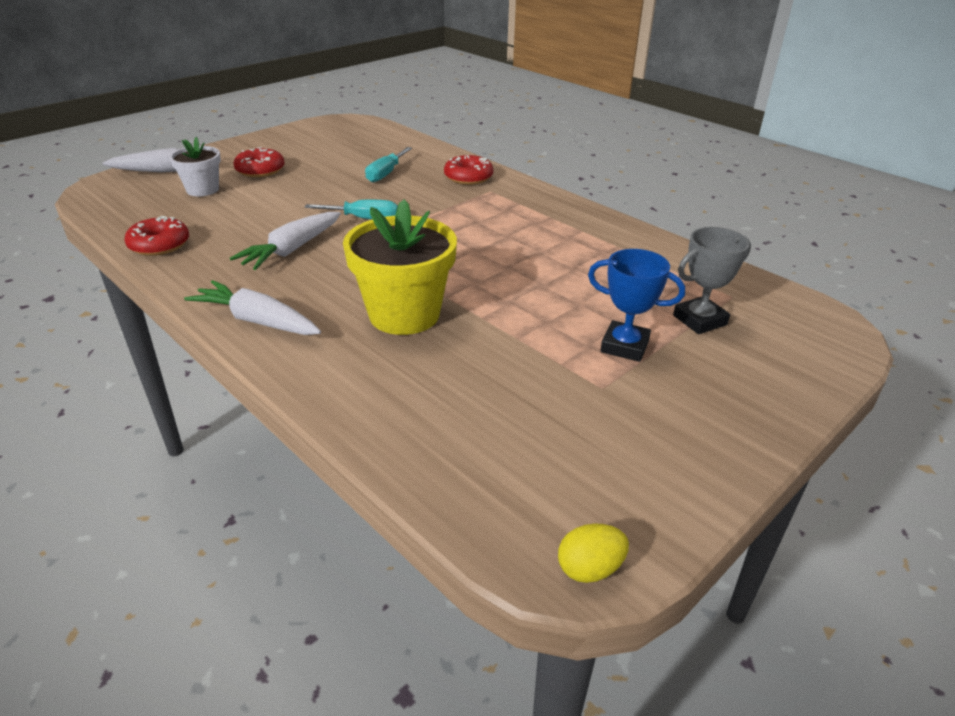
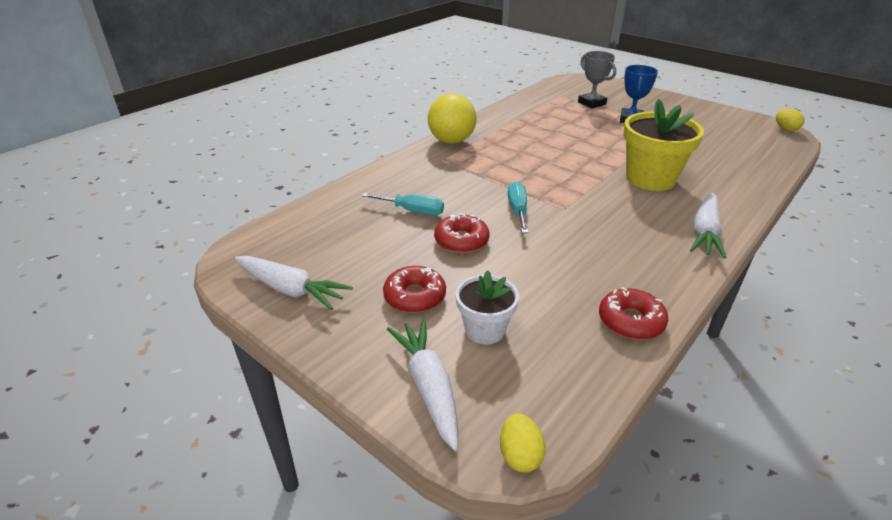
camera: 95 degrees left, 0 degrees up
(88, 190) = (520, 455): none -> yellow egg
(292, 249) = (593, 237): white carrot -> white carrot (290, 289)
(468, 177) = (414, 170): red donut -> red donut (461, 241)
(541, 199) = (451, 141): none -> yellow ball

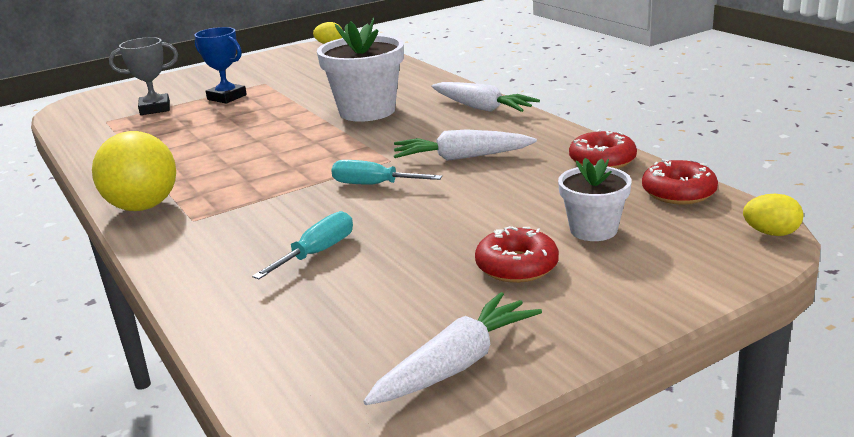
camera: 70 degrees left, 10 degrees down
(429, 387) = (677, 270): white carrot -> white carrot (462, 157)
(461, 241) = (415, 225): red donut -> red donut (678, 192)
(650, 179) = (367, 111): yellow flower pot -> white flower pot

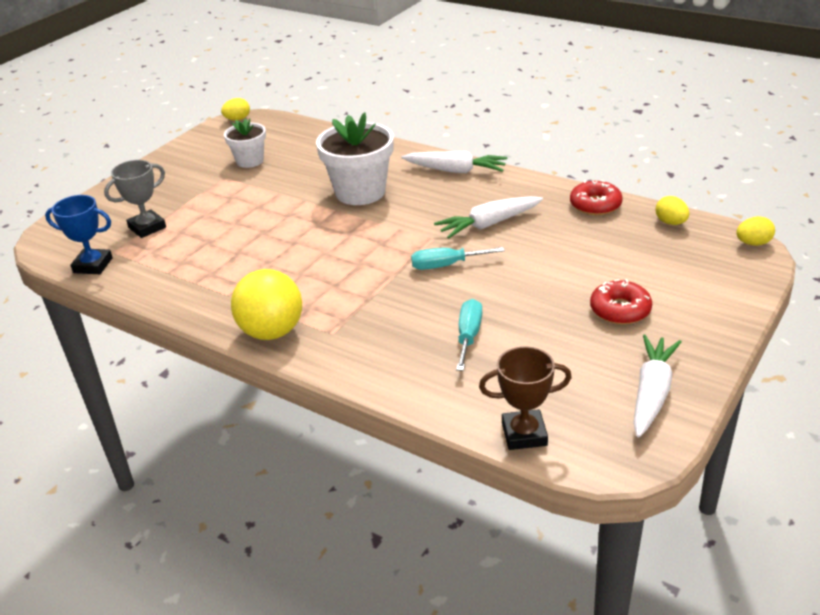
camera: 25 degrees left, 10 degrees up
(227, 97) = (206, 201): blue trophy -> blue trophy (93, 265)
(256, 365) = (524, 434): none -> brown trophy
(593, 230) = (643, 267): white flower pot -> white flower pot (250, 161)
(678, 192) = (671, 223): red donut -> yellow egg

